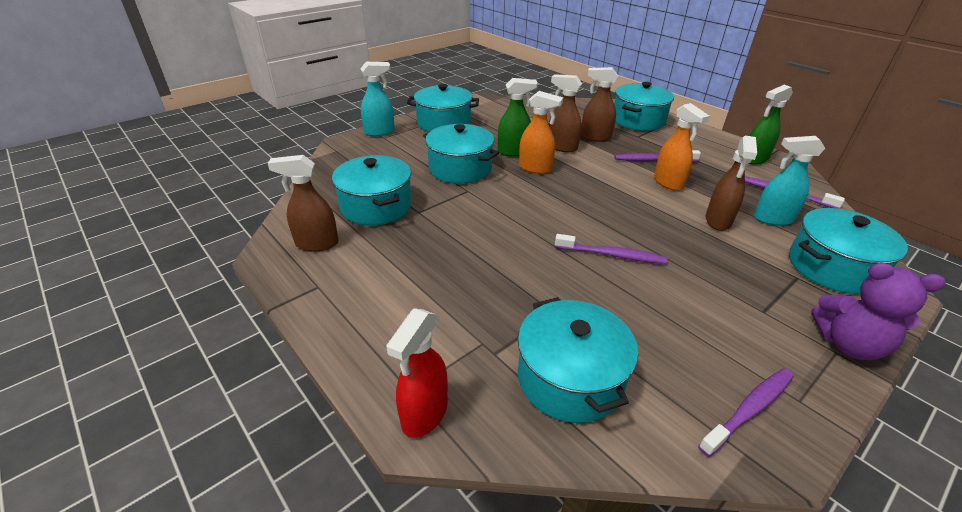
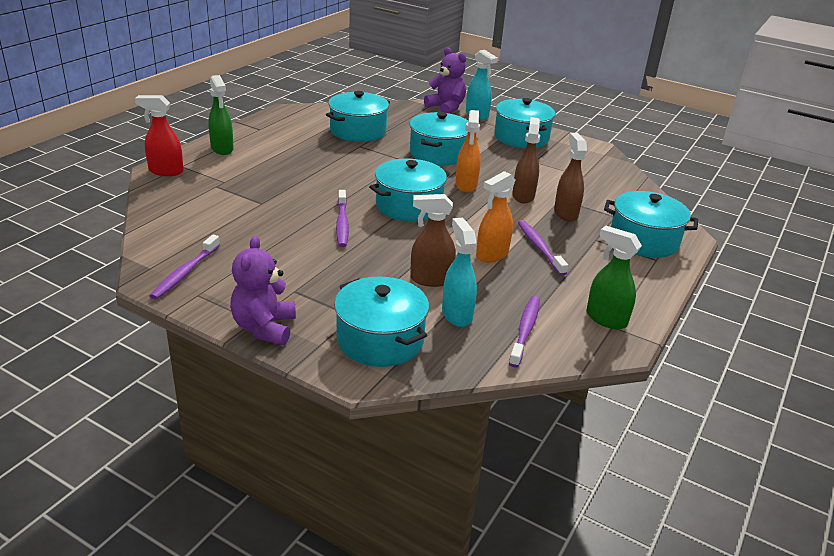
camera: 70 degrees right, 5 degrees down
(316, 244) = (302, 121): brown spray bottle -> none
(349, 143) = (446, 107): none -> purple teddy bear
(514, 152) = (491, 173): green spray bottle -> green spray bottle (222, 149)
(569, 378) = (200, 210): turquoise pot -> turquoise pot (409, 206)
(749, 409) = (185, 273): purple toothbrush -> purple toothbrush turned 75 degrees clockwise

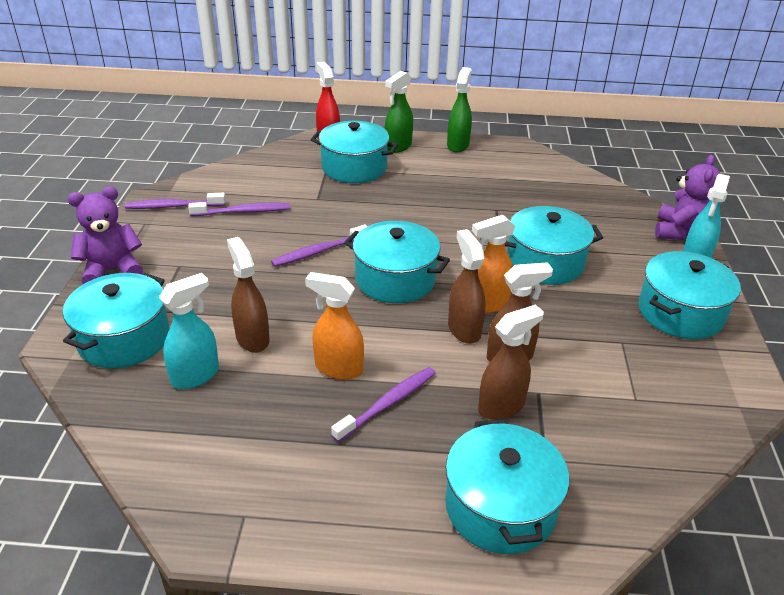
camera: 65 degrees right, 5 degrees up
(358, 131) = (530, 197): turquoise pot -> turquoise pot (354, 167)
(485, 201) = (464, 329): none -> brown spray bottle
(525, 330) = (192, 436): purple toothbrush -> purple toothbrush (243, 212)
(605, 319) = (257, 505): green spray bottle -> green spray bottle (458, 145)

